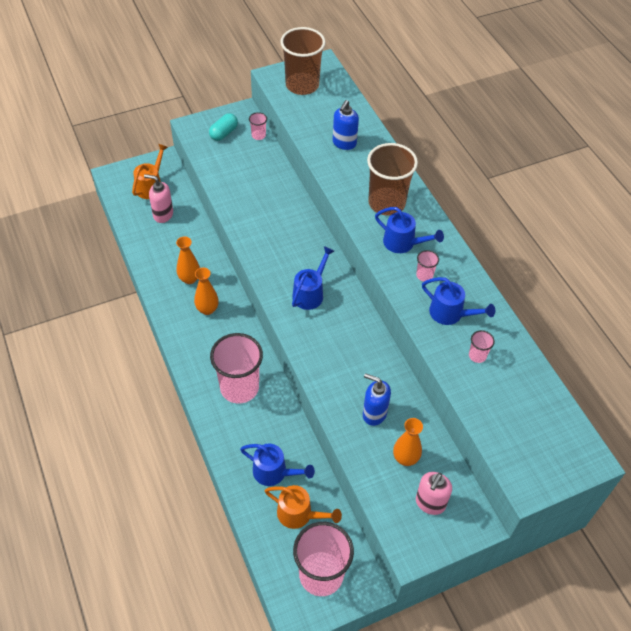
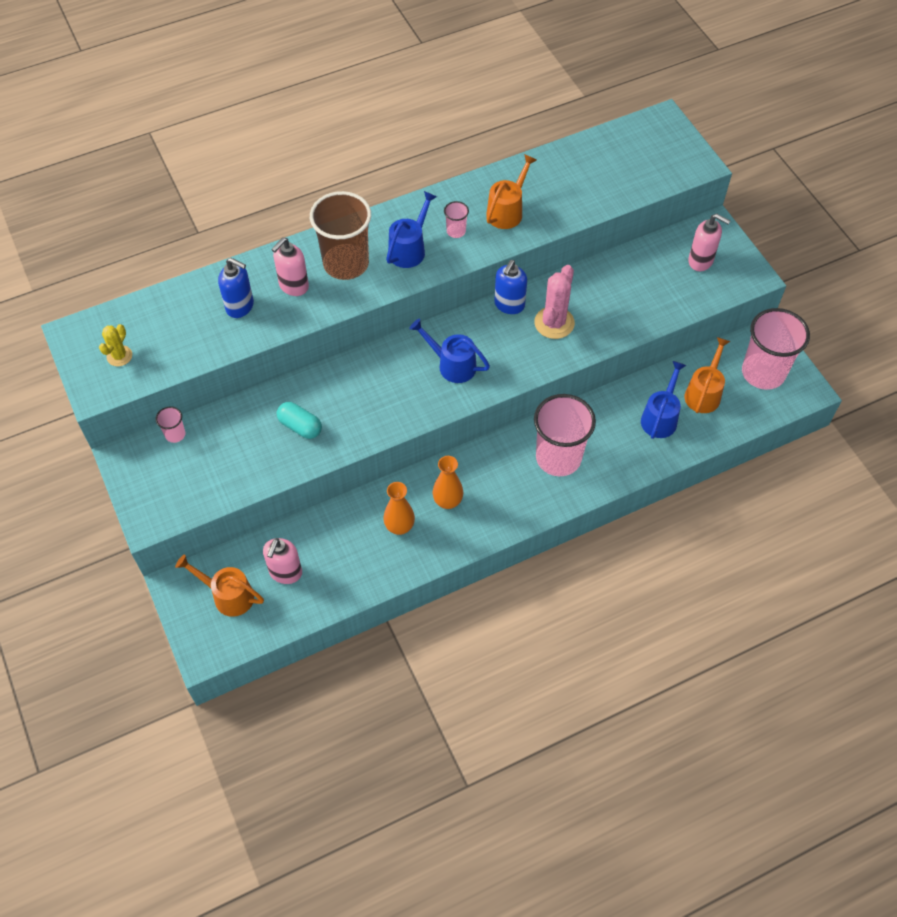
camera: 90 degrees left, 5 degrees up
(224, 133) = (167, 478): turquoise capsule -> turquoise capsule (300, 426)
(302, 85) = (119, 356): brown cup -> yellow cactus
(352, 369) = (554, 323): none -> pink cactus
(363, 172) = (293, 286): none -> pink soap dispenser
(374, 414) = (608, 304): blue soap dispenser -> blue soap dispenser (509, 305)
(405, 458) = (656, 279): orange vase -> none
(451, 314) = (507, 210): blue watering can -> orange watering can
(477, 355) = (559, 192): pink cup -> none

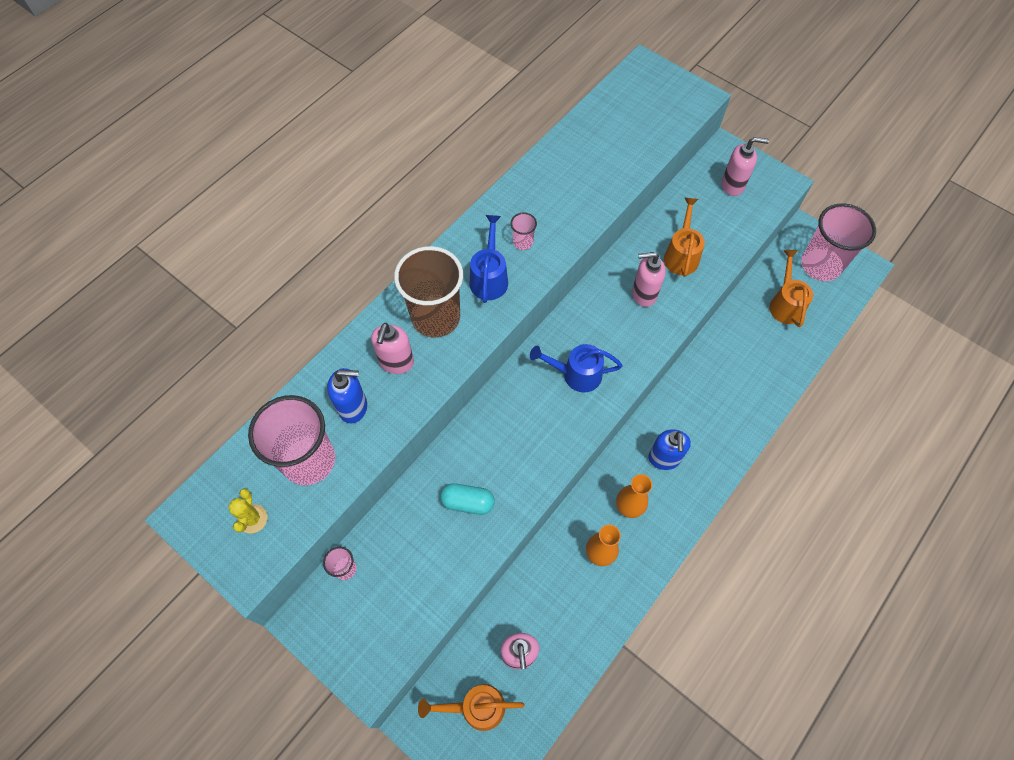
camera: 25 degrees left, 5 degrees up
(507, 210) = (558, 203): orange watering can -> orange watering can (681, 254)
(509, 305) = (594, 293): blue soap dispenser -> blue soap dispenser (664, 458)
(554, 323) = (643, 294): pink cactus -> pink soap dispenser
(558, 457) = (701, 418): pink cup -> pink cup (309, 460)
(660, 417) = (763, 341): blue watering can -> none

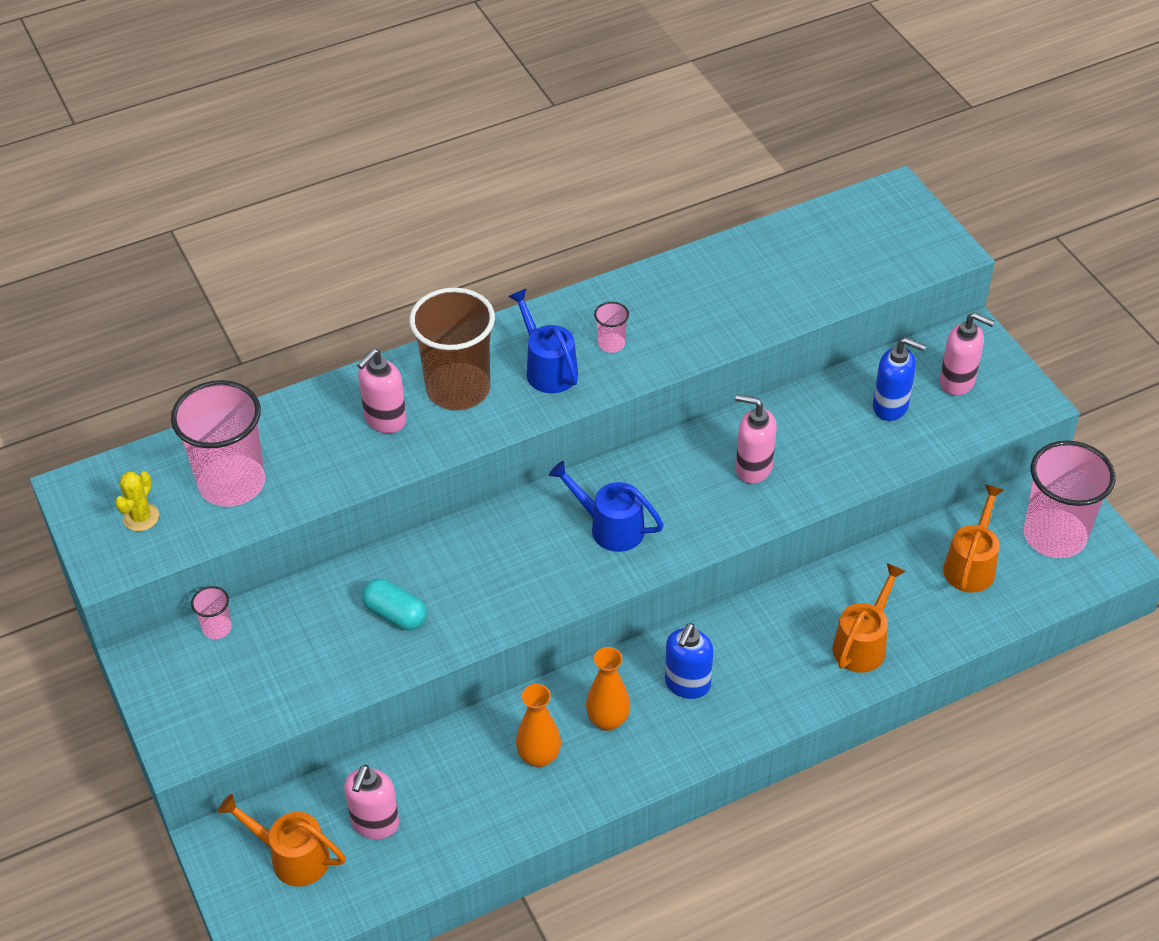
camera: 25 degrees right, 15 degrees down
(353, 407) = (310, 448): blue soap dispenser -> blue soap dispenser (891, 406)
(489, 277) = (547, 368): blue watering can -> blue watering can turned 60 degrees counterclockwise
(681, 254) = (833, 440): orange watering can -> orange watering can (863, 643)

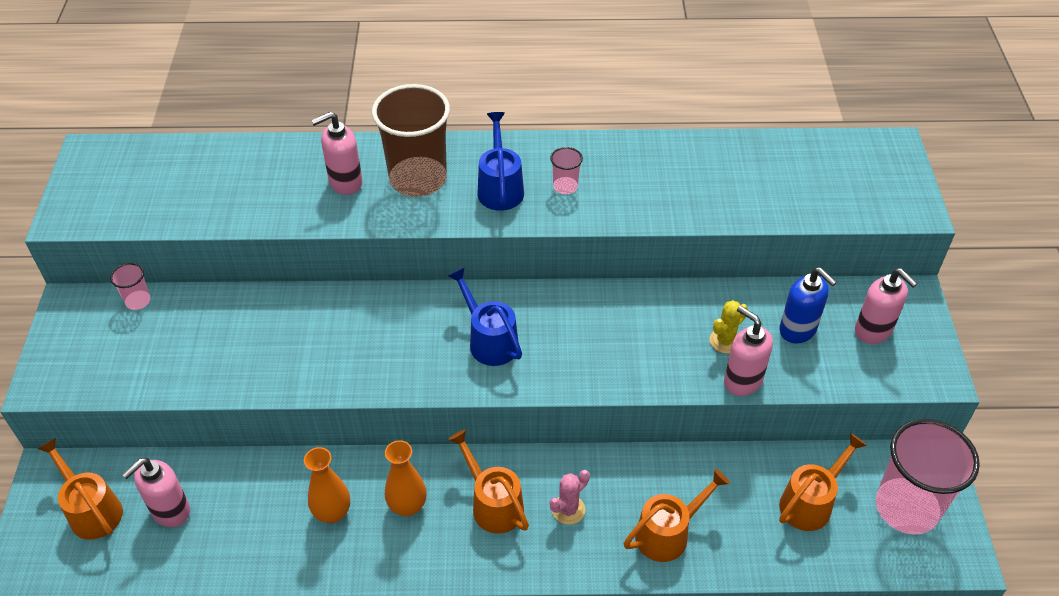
camera: 25 degrees right, 0 degrees up
(141, 517) = (116, 190): yellow cactus -> yellow cactus (725, 341)
(232, 483) = (198, 189): pink cup -> none
(395, 614) = (273, 344): turquoise capsule -> none
(687, 684) = (492, 503): blue soap dispenser -> orange watering can
(753, 468) = (642, 337): pink soap dispenser -> pink soap dispenser (742, 381)
(760, 660) = (568, 510): none -> pink cactus

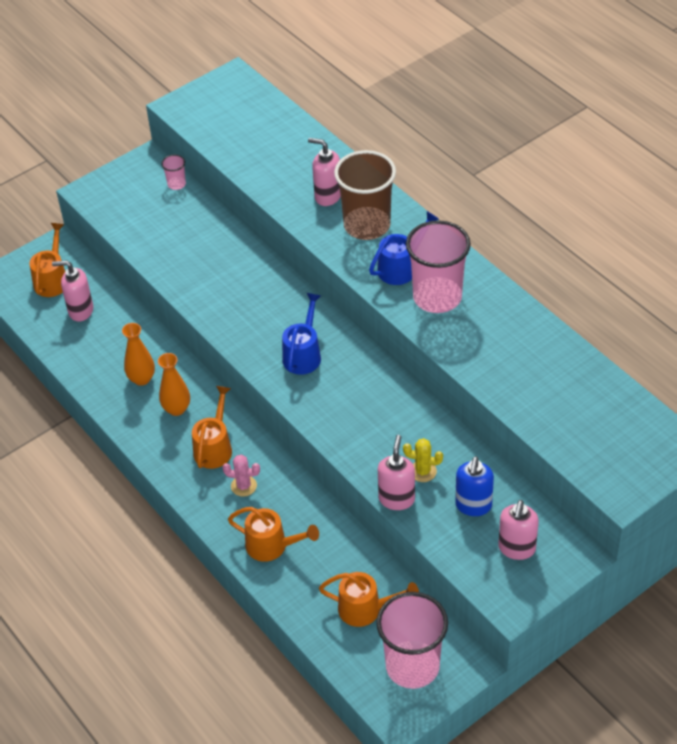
camera: 55 degrees right, 0 degrees up
(565, 186) = (437, 297): pink cup -> pink cup, size x2.34

